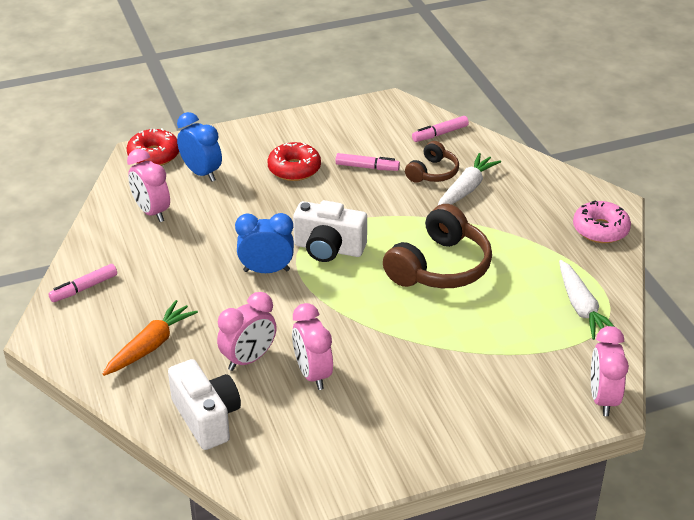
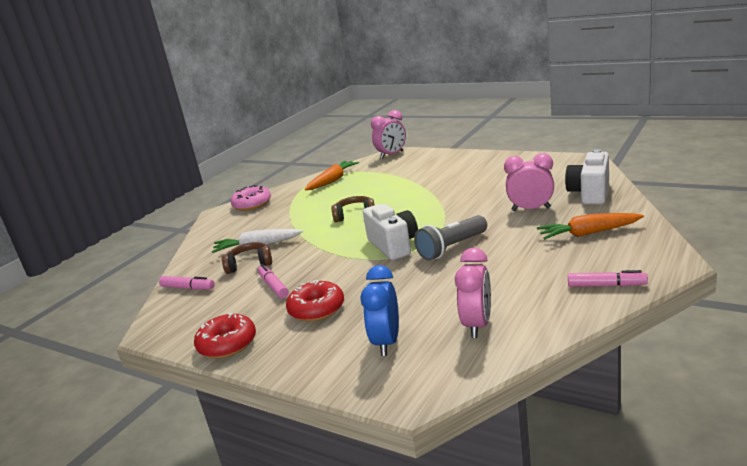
camera: 125 degrees left, 15 degrees down
(154, 155) = (399, 387): red donut -> red donut (227, 344)
(266, 270) = (452, 248): blue clock -> grey flashlight
(312, 374) = (503, 194): pink clock -> none
(439, 267) = (355, 215): brown headphones -> brown headphones, size x0.56
(581, 307) = (332, 181): white carrot -> orange carrot

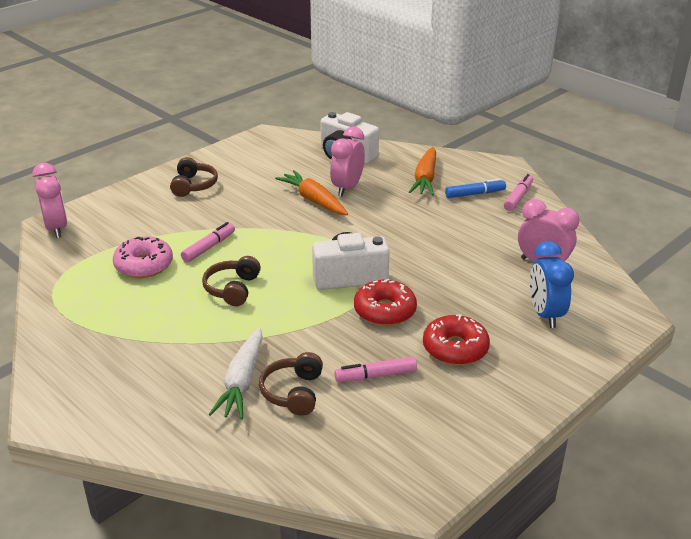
camera: 80 degrees left, 10 degrees up
(188, 288) = (315, 458): pink marker -> pink marker (209, 247)
(227, 344) = (491, 423): red donut -> red donut (384, 311)
(252, 204) = (65, 376): pink donut -> pink donut (144, 265)
(332, 181) = (81, 289): orange carrot -> orange carrot (313, 200)
(386, 342) = (545, 314): blue clock -> blue clock turned 60 degrees clockwise
(452, 248) = (389, 245): grey flashlight -> none
(477, 166) = (193, 185): none -> brown headphones
(586, 262) = (475, 194): none -> blue marker

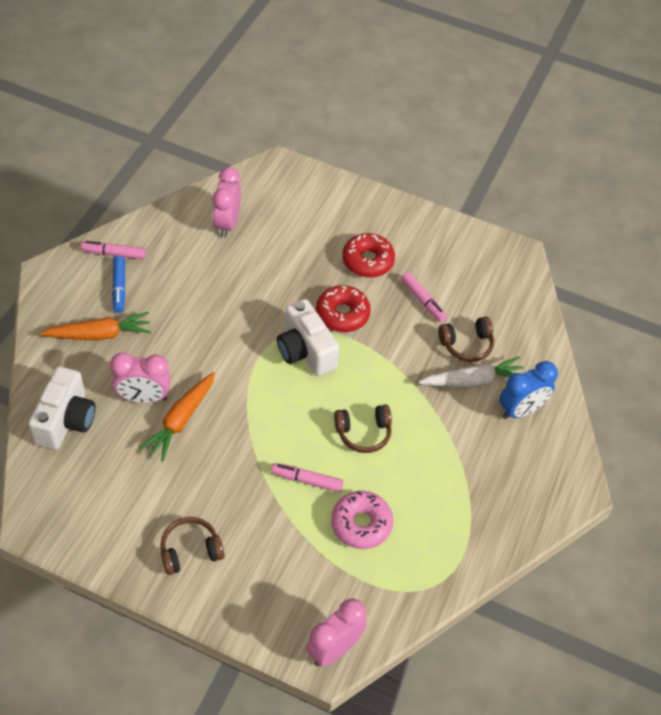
camera: 115 degrees left, 20 degrees up
(475, 194) = (119, 288): blue marker -> blue marker turned 150 degrees counterclockwise
(545, 314) = (299, 214): blue clock -> blue clock (521, 410)

